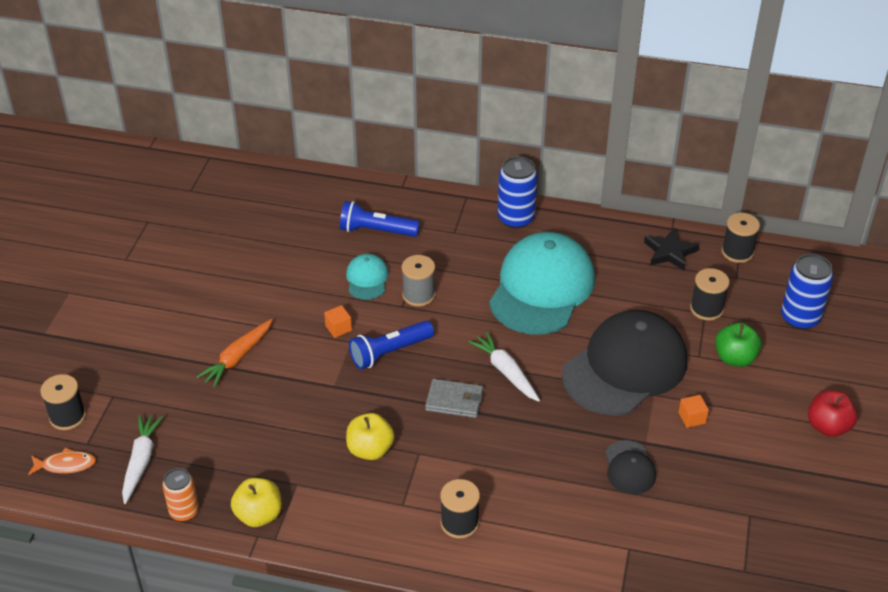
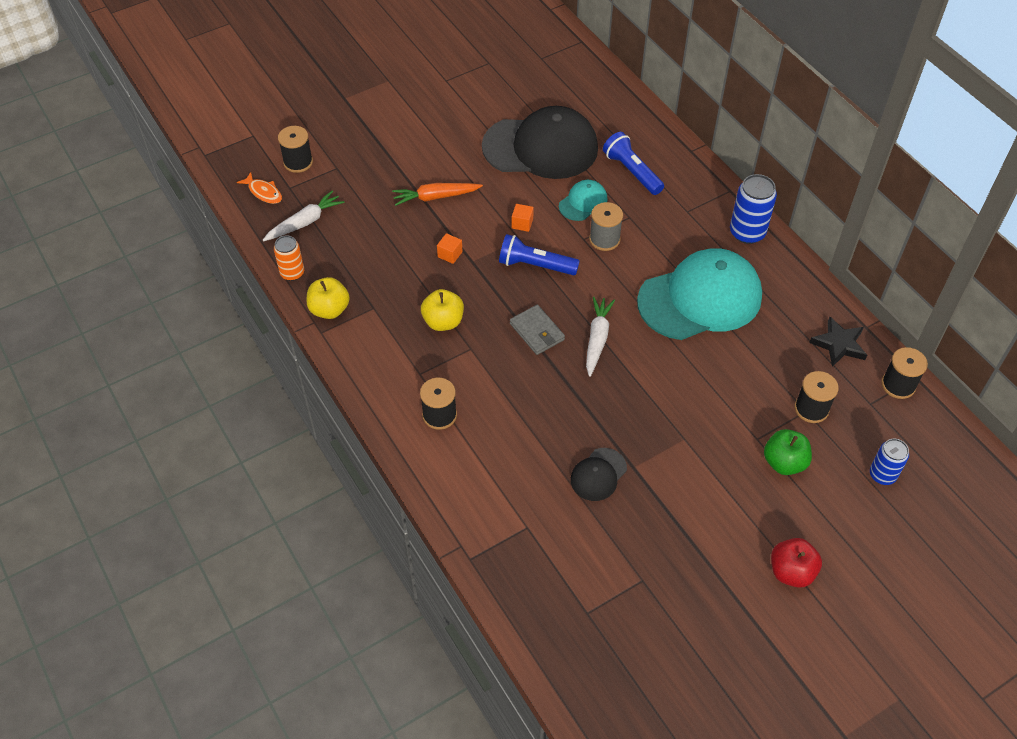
camera: 45 degrees right, 10 degrees up
(625, 367) = (688, 403): black cap -> black cap (540, 147)
(692, 418) = (691, 478): orange cube -> orange cube (450, 254)
(800, 318) = (882, 475): blue can -> blue can, size x0.65

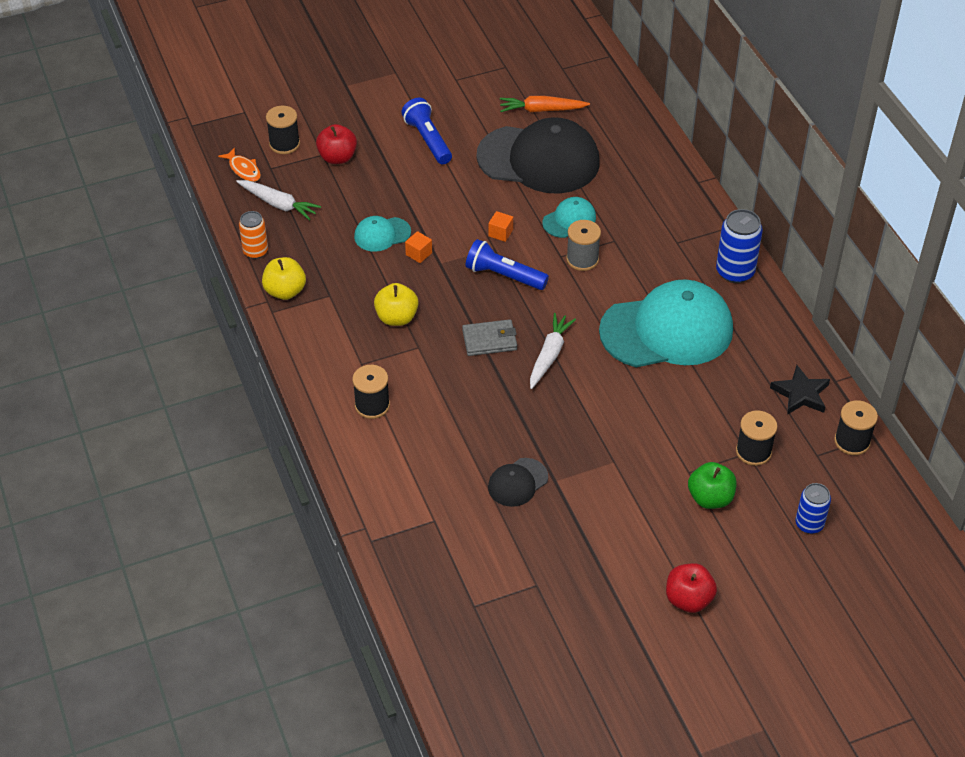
camera: 10 degrees right, 5 degrees down
(304, 222) = (278, 204): white carrot -> white carrot turned 60 degrees clockwise
(351, 169) = (337, 157): none -> red apple
(410, 240) = (382, 234): none -> turquoise cap
(436, 197) = (418, 196): orange carrot -> orange carrot (542, 110)
(537, 332) = (489, 340): grey wallet -> grey wallet turned 75 degrees counterclockwise
(632, 172) = (629, 195): blue flashlight -> blue flashlight (428, 140)

